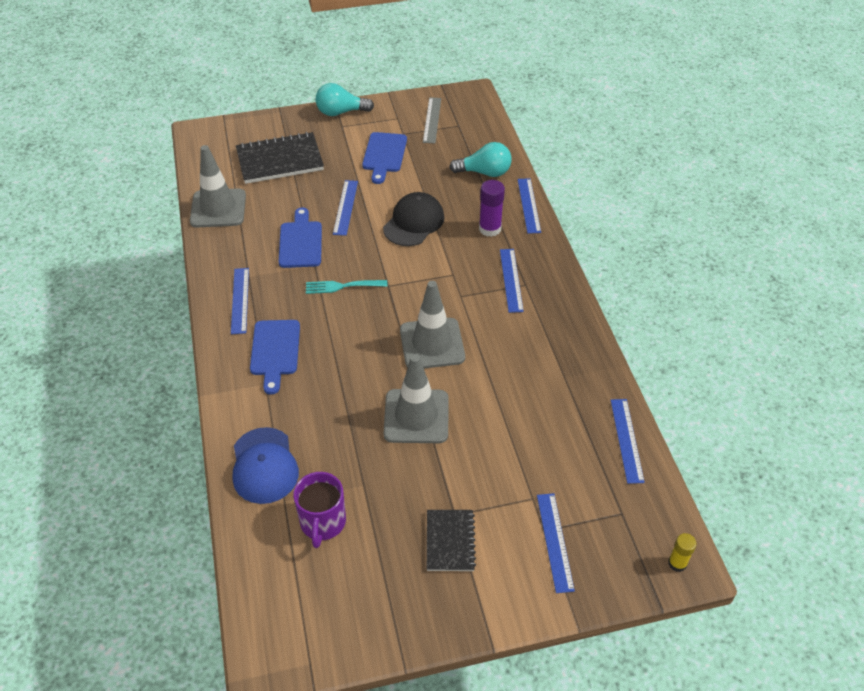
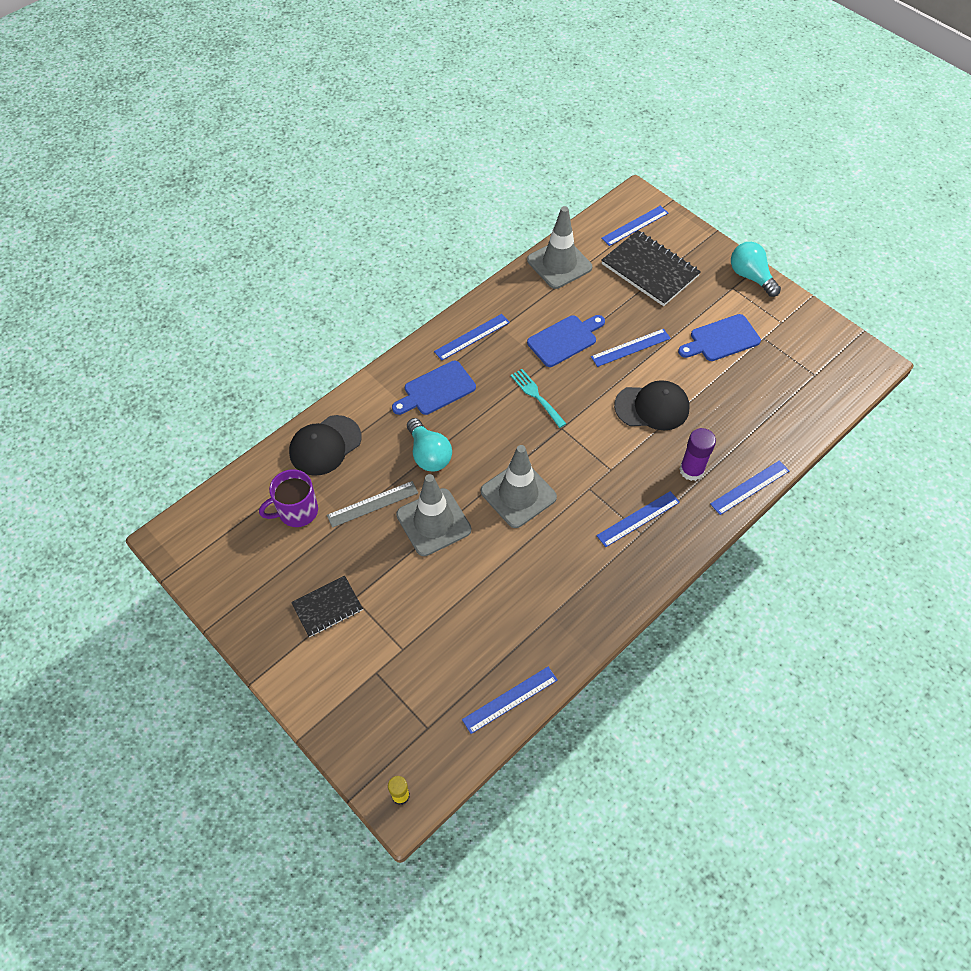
camera: 60 degrees right, 10 degrees up
(264, 466) = (325, 445): blue cap -> black cap
(432, 120) = (803, 350): grey ruler -> grey ruler (372, 504)
(484, 172) = (765, 429): turquoise light bulb -> turquoise light bulb (429, 454)
(555, 541) = (369, 686): blue ruler -> blue ruler (635, 225)

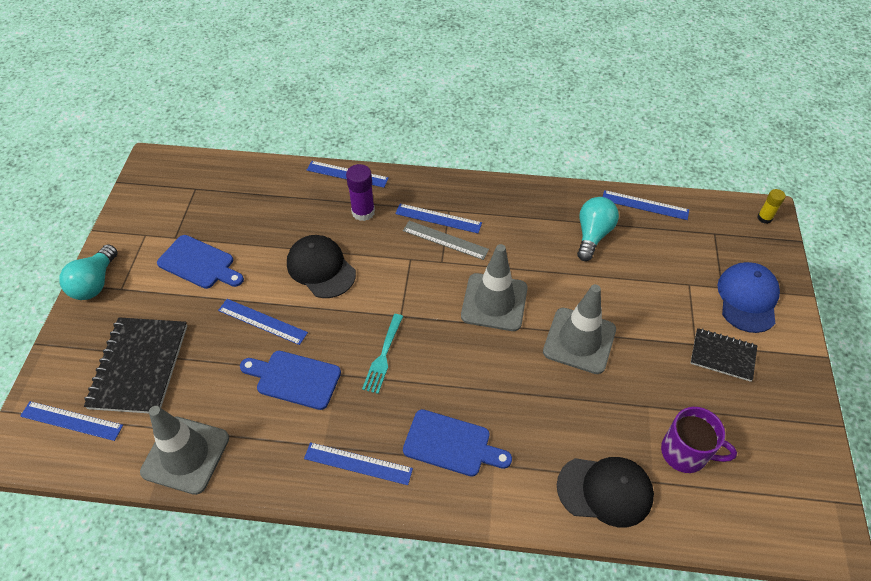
camera: 130 degrees left, 5 degrees down
(348, 681) = (747, 298): none -> blue cap
(372, 504) = (613, 398): grey ruler -> grey ruler (445, 240)
(429, 454) = (524, 394): turquoise light bulb -> turquoise light bulb (592, 235)

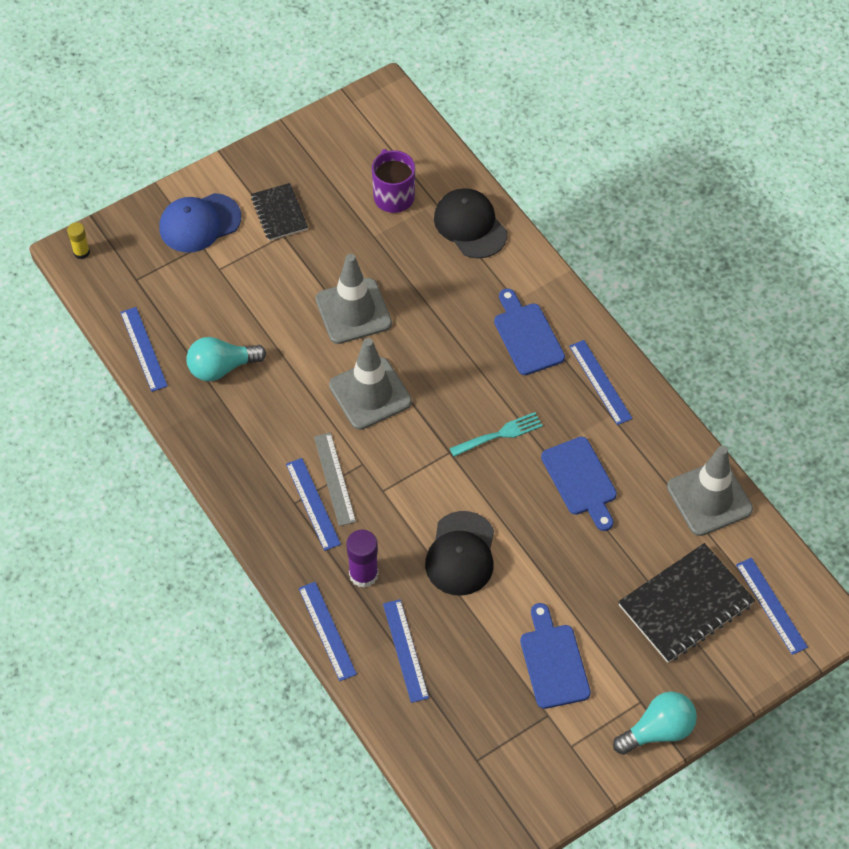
camera: 130 degrees left, 5 degrees up
(262, 321) = (556, 551): blue ruler -> blue ruler (405, 650)

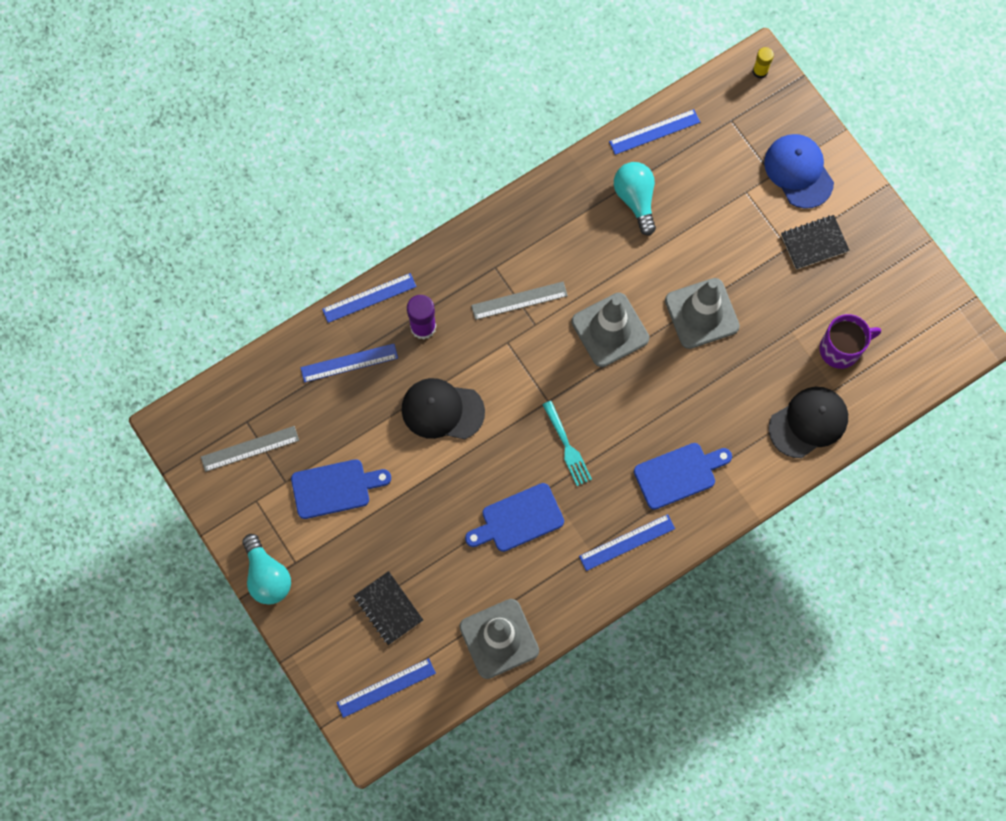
camera: 90 degrees right, 15 degrees up
(313, 504) = (493, 282): blue ruler -> none
(509, 755) = (250, 448): none -> grey ruler
(685, 604) = (388, 608): black notebook -> black notebook, size x0.59

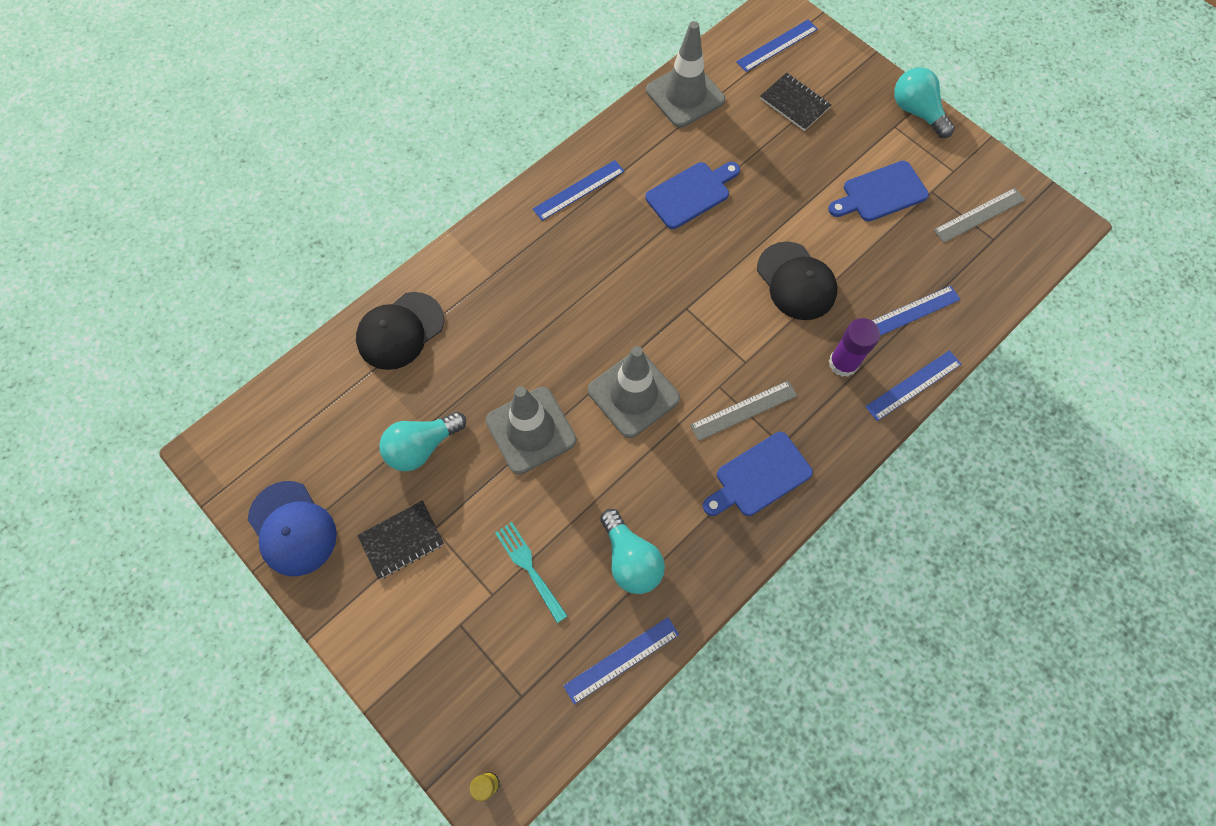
camera: 170 degrees right, 5 degrees down
(442, 410) = (796, 281): black cap -> black cap turned 60 degrees clockwise
(567, 446) = (656, 267): turquoise fork -> turquoise fork (529, 568)
(678, 474) = (535, 259): blue cutting board -> blue cutting board (759, 476)
(794, 315) = (422, 447): none -> turquoise light bulb
(798, 171) = (426, 635): blue cap -> blue cap (292, 528)
(841, 349) = (366, 416): purple mug -> none

